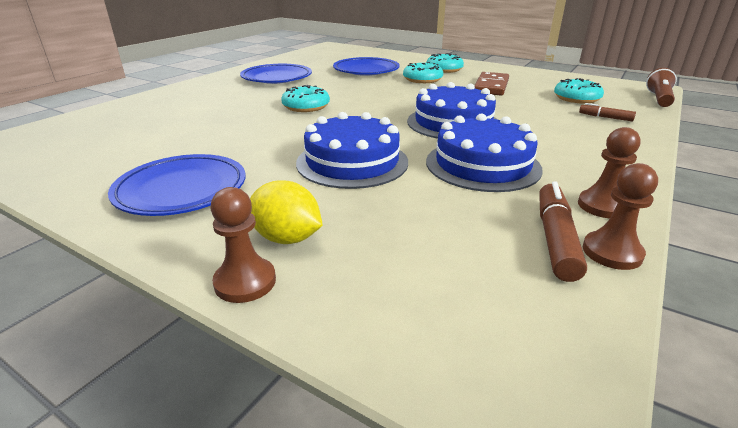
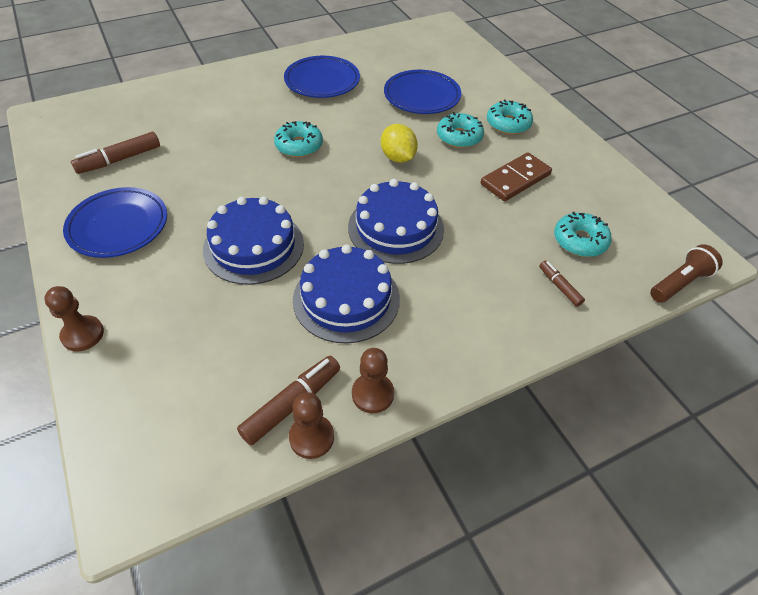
camera: 30 degrees right, 20 degrees up
(124, 152) = (119, 160): none -> brown marker
(287, 238) = (135, 309): yellow lemon -> yellow lemon (398, 157)

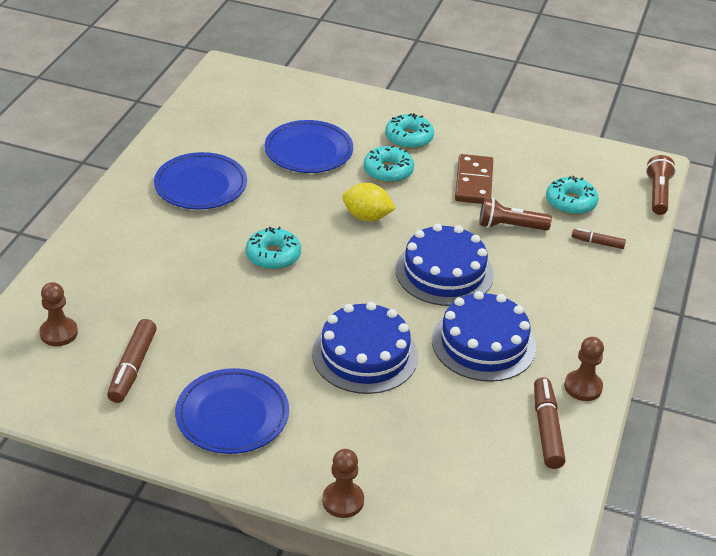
camera: 45 degrees left, 10 degrees down
(311, 437) = (585, 437): brown pawn -> brown pawn (59, 333)
(498, 227) = (510, 226): none -> brown flashlight

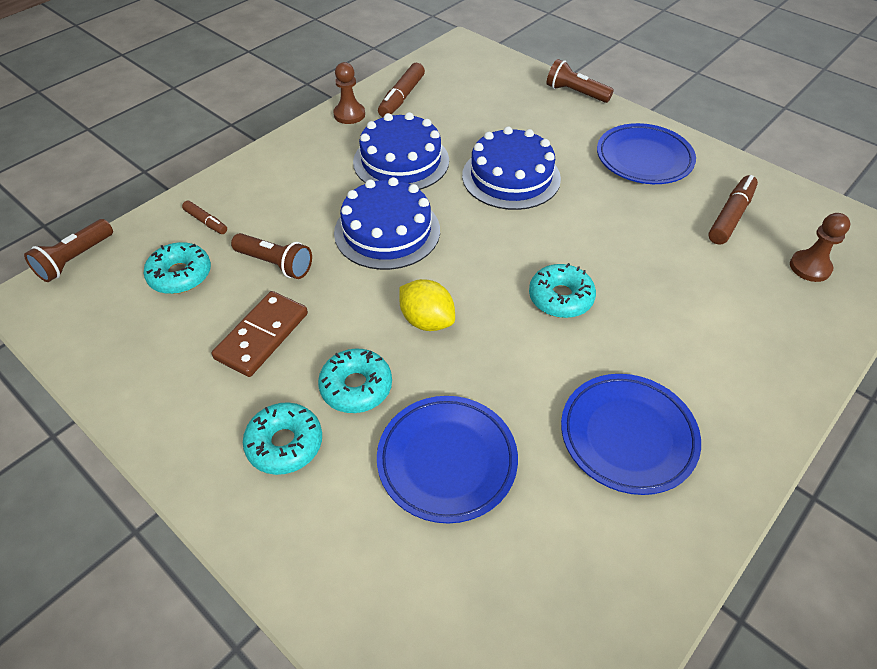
camera: 155 degrees left, 10 degrees up
(343, 501) = (575, 93): brown pawn -> brown flashlight

